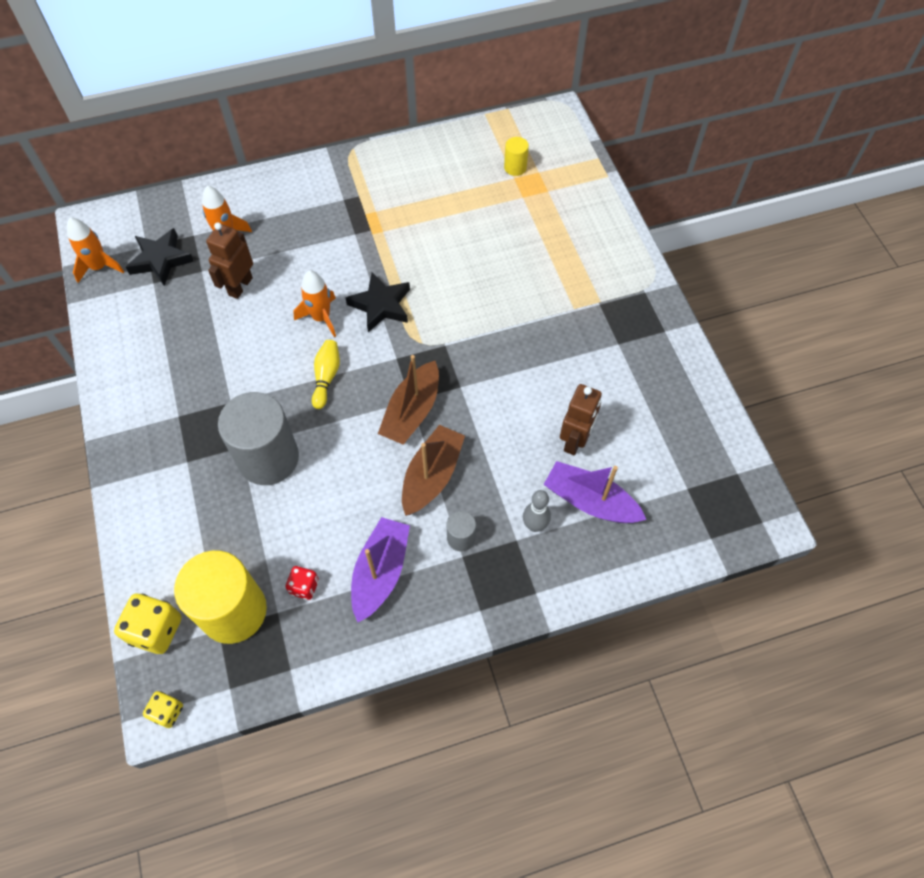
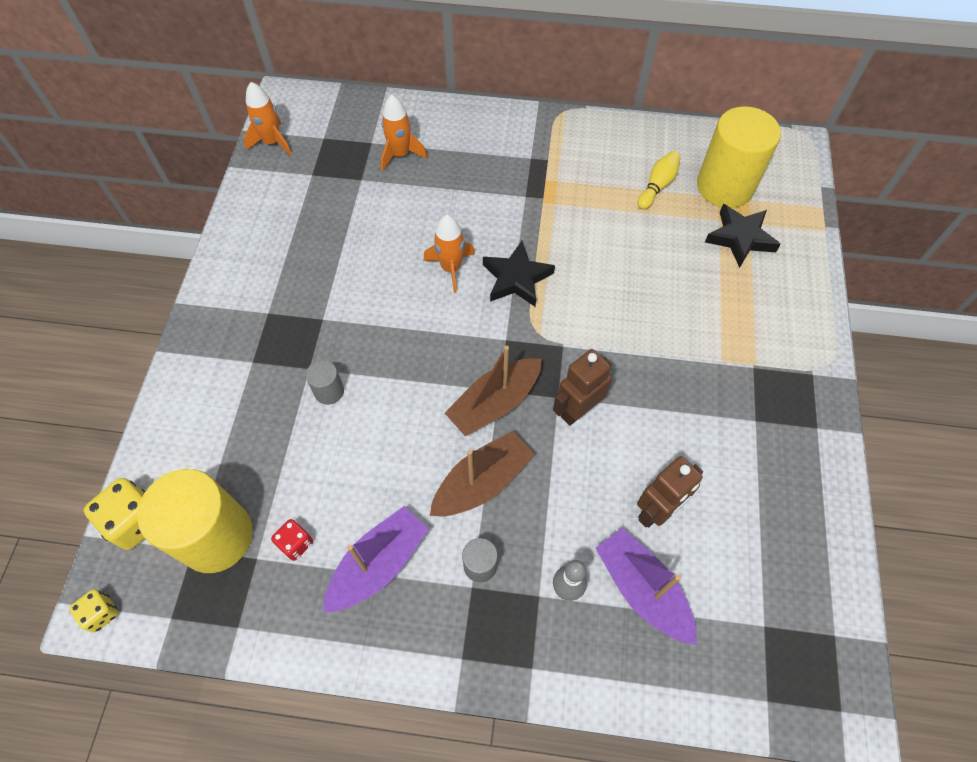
camera: 25 degrees right, 0 degrees up
(160, 260) = (329, 155): black star -> black star (740, 238)
(240, 286) = (389, 208): brown robot -> brown robot (577, 410)
(268, 458) = (329, 391): grey cylinder -> grey cylinder, size x0.45
(326, 377) = (426, 331): yellow bowling pin -> yellow bowling pin (657, 186)
(515, 167) = (725, 186): yellow cylinder -> yellow cylinder, size x2.24

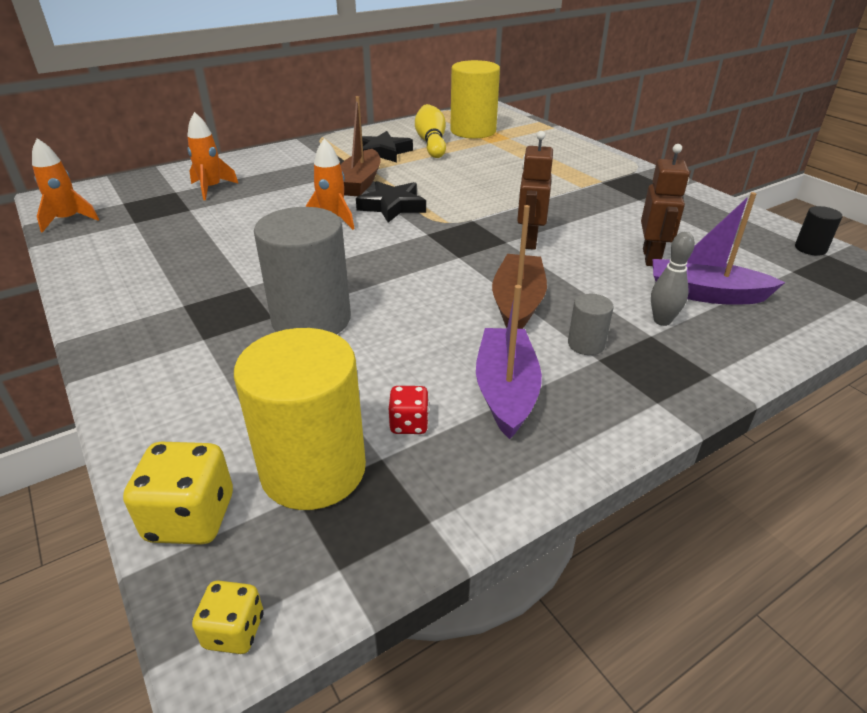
camera: 40 degrees left, 25 degrees down
(329, 391) = (311, 320): grey cylinder -> grey cylinder, size x2.24
(495, 403) = (465, 263): brown boat -> brown boat (360, 182)
(657, 186) = (431, 143): yellow bowling pin -> yellow bowling pin, size x1.52
(740, 238) = (513, 144): black star -> black star (382, 152)
(829, 614) = (810, 248): none -> black cylinder

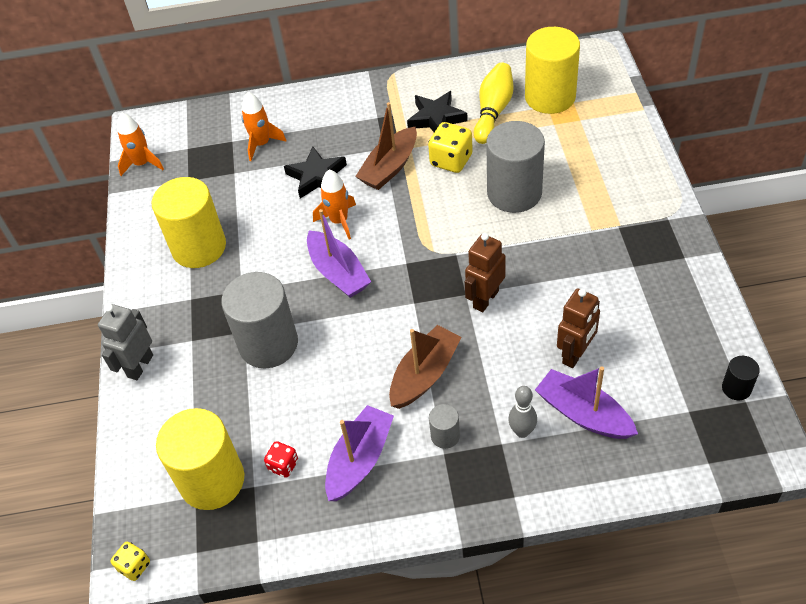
camera: 30 degrees right, 15 degrees up
(135, 379) = (140, 366): none -> grey robot
(173, 264) = (199, 247): none -> yellow cylinder
(191, 518) = (137, 489): yellow dice -> yellow dice (451, 160)
(358, 252) = (338, 272): none -> purple boat
(392, 206) = (398, 214): black star -> black star (317, 176)
(492, 179) = (514, 193): none -> grey cylinder

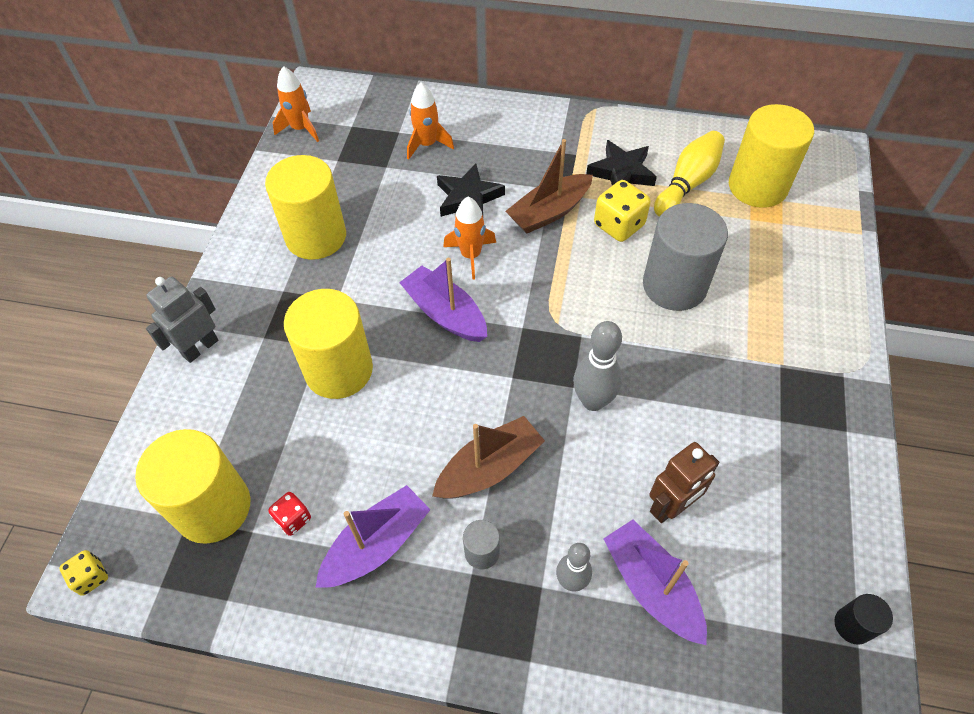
camera: 15 degrees right, 5 degrees up
(268, 344) = (339, 370): grey cylinder -> yellow cylinder
(338, 272) = (445, 313): purple boat -> purple boat turned 150 degrees clockwise
(485, 299) = (593, 401): brown robot -> grey bowling pin

